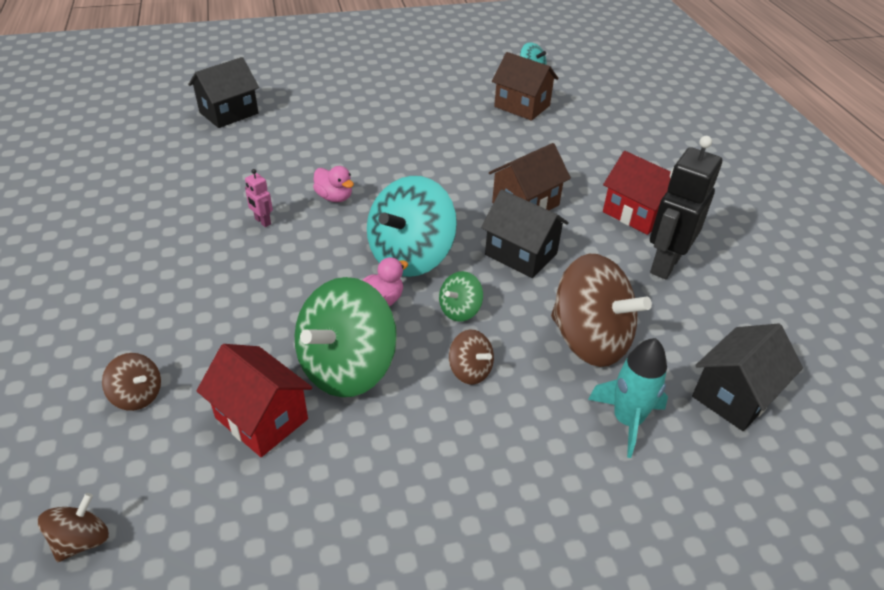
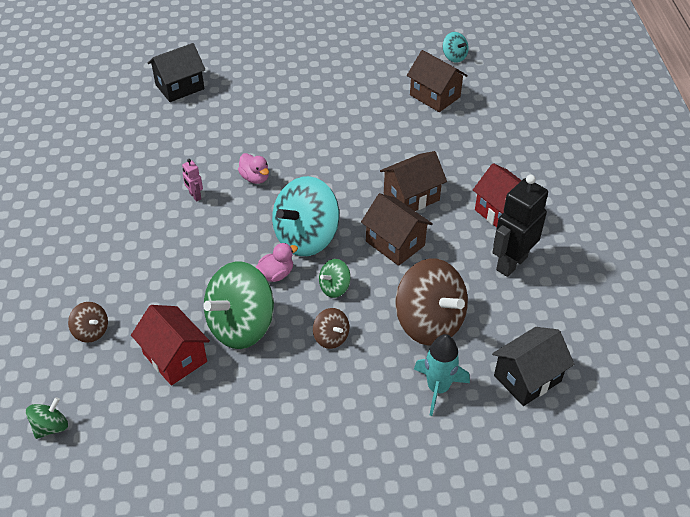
camera: 10 degrees right, 5 degrees up
(82, 540) = (51, 427): brown spinning top -> green spinning top
(521, 254) = (395, 243): black house -> brown house

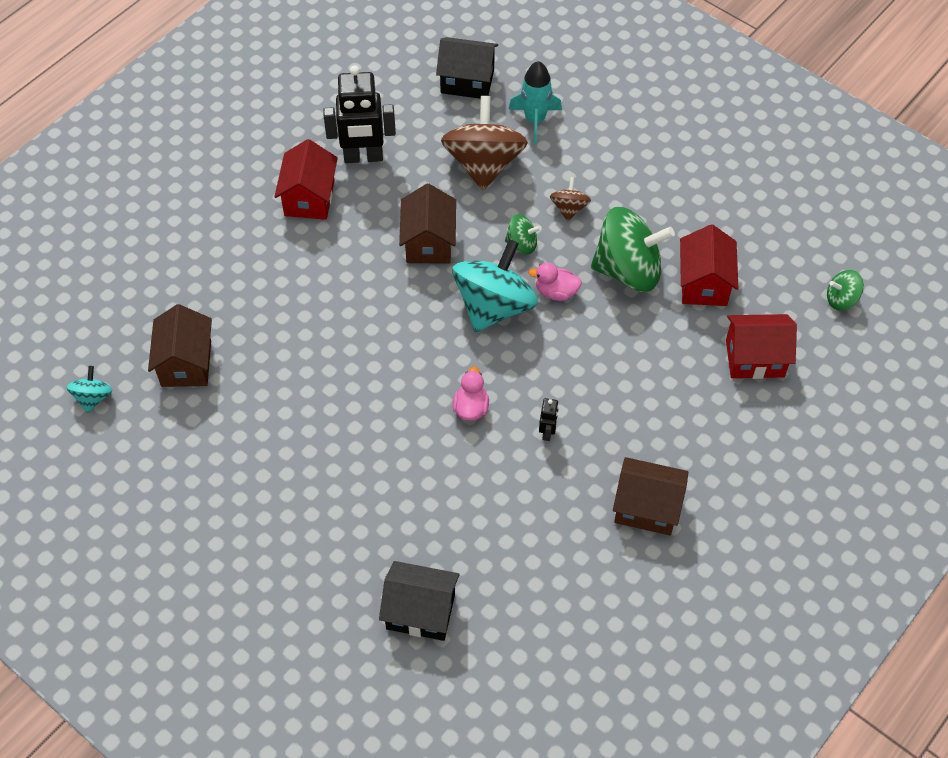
camera: 135 degrees left, 10 degrees up
(91, 331) = (754, 358): brown spinning top -> red house
(195, 196) = (547, 432): pink robot -> black robot
(306, 237) = (494, 306): turquoise spinning top -> turquoise spinning top turned 60 degrees counterclockwise
(411, 197) = (359, 273): brown house -> brown house (646, 507)

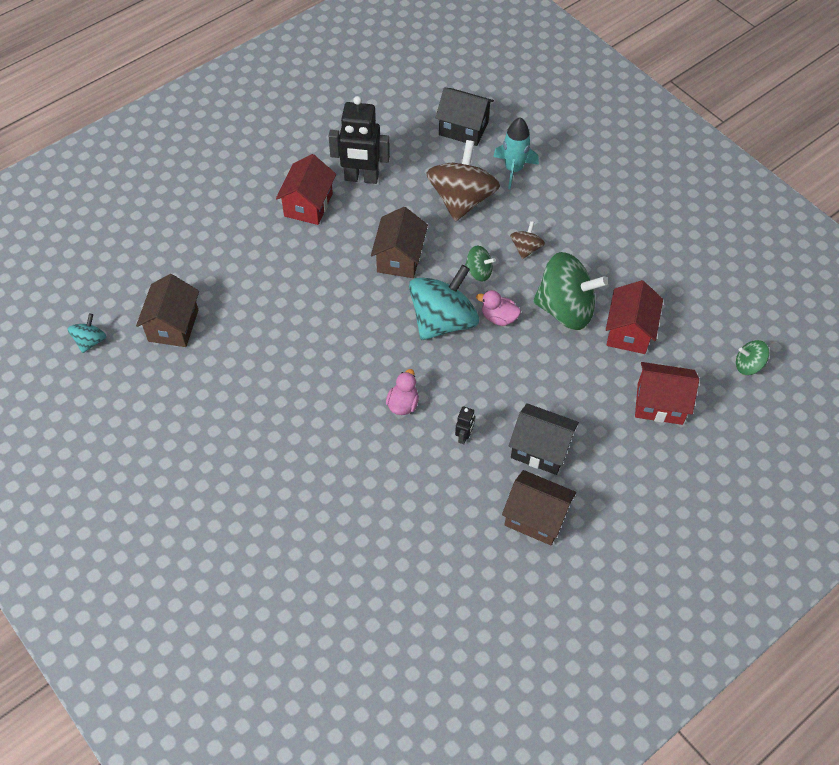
camera: 10 degrees right, 0 degrees up
(420, 612) = (319, 572): black house -> black house (540, 449)

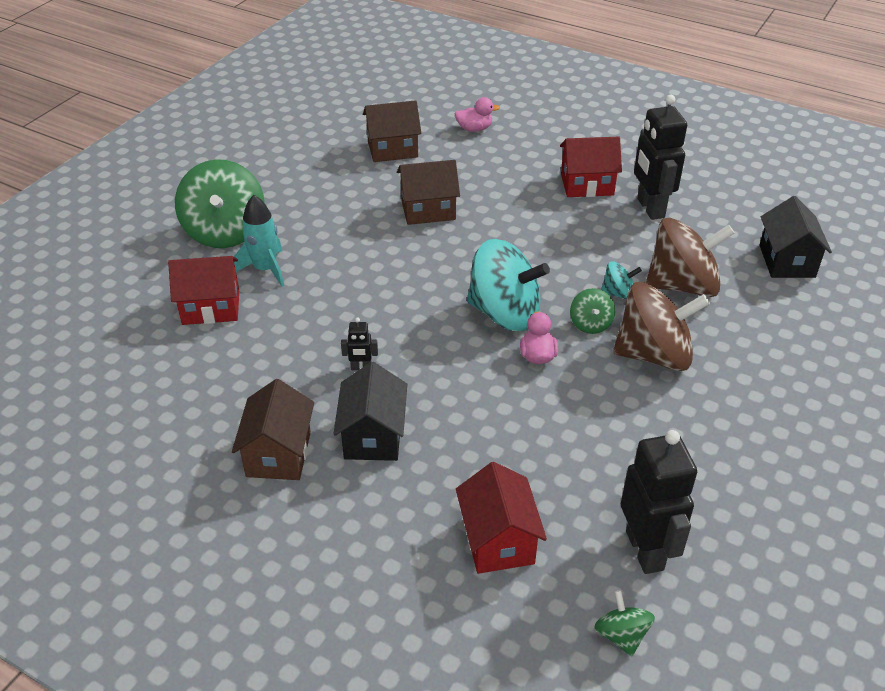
camera: 70 degrees right, 15 degrees down
(90, 341) = (351, 114): turquoise spinning top -> turquoise spinning top (618, 293)
(399, 258) = (566, 261): brown house -> brown house (428, 210)
(403, 404) = (380, 311): pink duck -> pink duck (474, 129)
(513, 169) = (764, 315): turquoise rocket -> turquoise rocket (265, 269)
(526, 248) = (654, 354): brown spinning top -> brown spinning top, size x2.13
(565, 309) = (588, 411): green spinning top -> green spinning top (225, 231)
(629, 331) = (594, 482): red house -> red house (211, 307)
(692, 327) = (645, 550): none -> black robot

